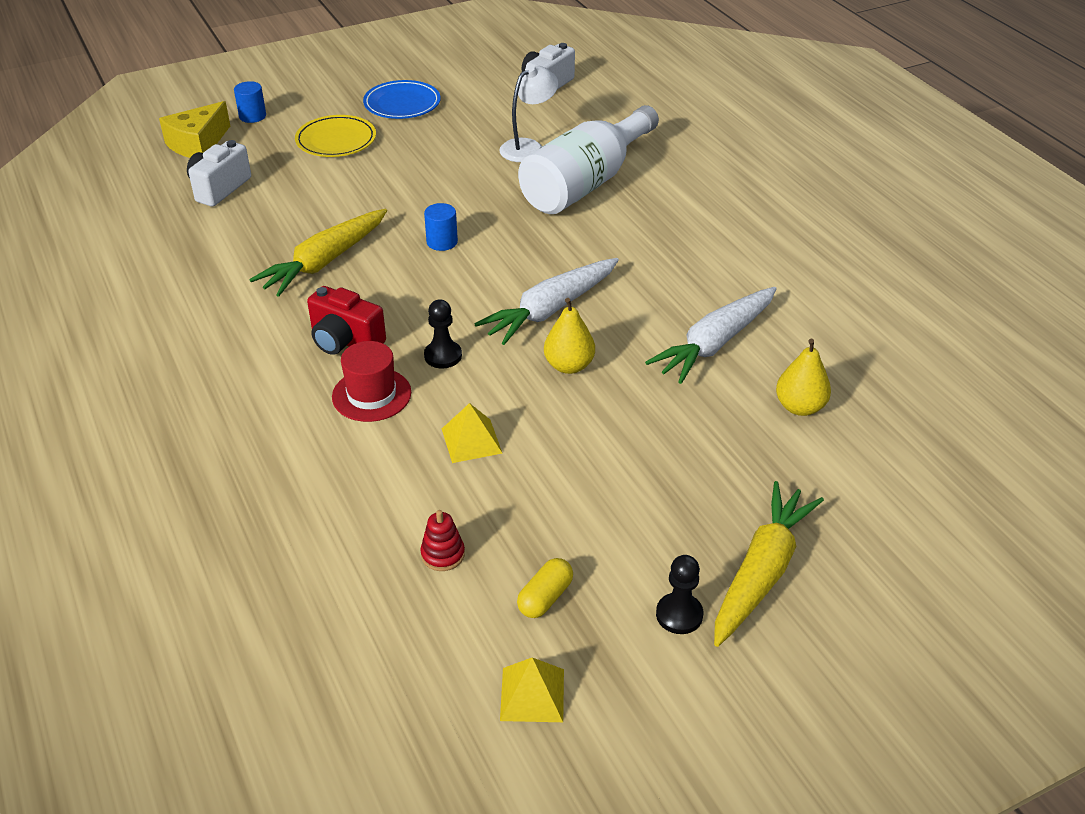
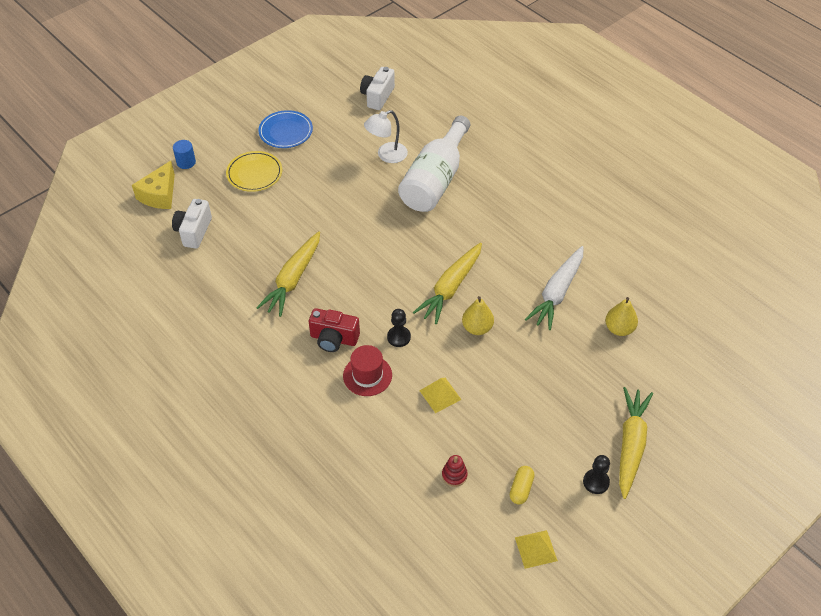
camera: 15 degrees left, 10 degrees up
(442, 242) = (362, 248): blue cylinder -> none
(528, 147) = (386, 155): white lamp -> white lamp turned 150 degrees counterclockwise
(550, 310) = (450, 288): white carrot -> yellow carrot

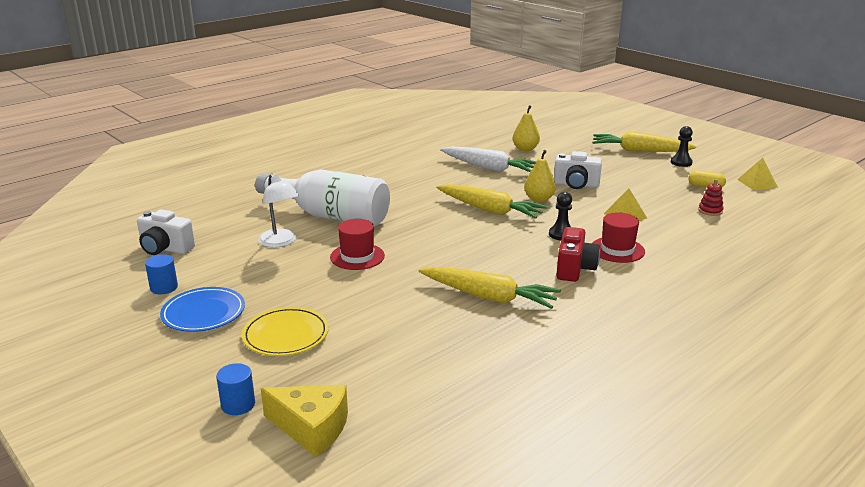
camera: 90 degrees left, 25 degrees down
(193, 231) = (401, 383): white camera -> white camera (576, 185)
(320, 107) = (164, 288): none -> blue cylinder
(361, 201) = (357, 256): none -> red hat

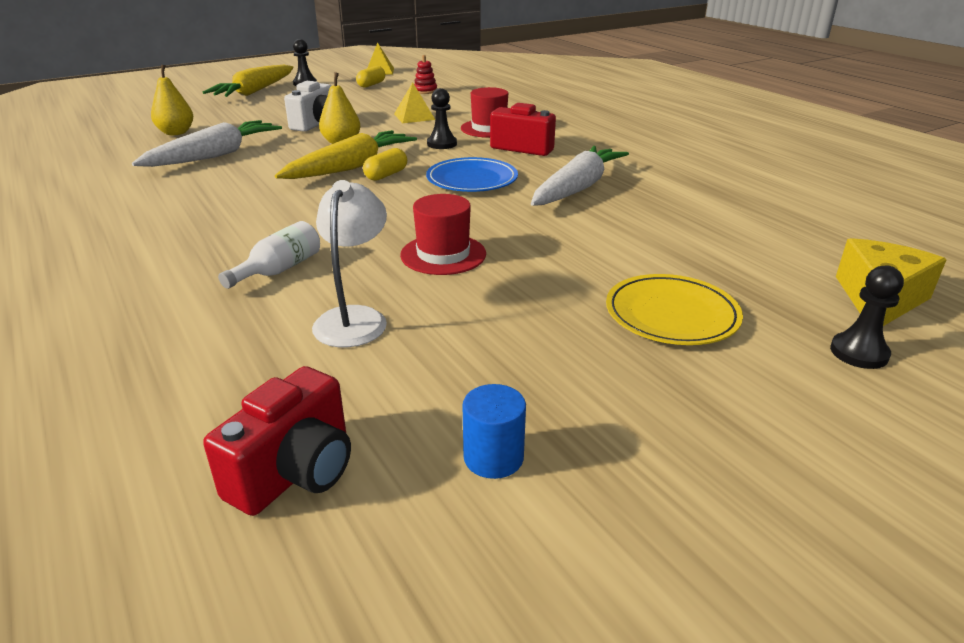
camera: 80 degrees left, 5 degrees up
(165, 249) = (295, 472): white camera -> red camera
(203, 313) = (604, 397): blue plate -> blue plate (472, 180)
(238, 405) = (859, 353): blue cylinder -> black pawn
(280, 242) = (354, 318): white lamp -> white lamp turned 60 degrees counterclockwise
(330, 216) = (279, 270): white bottle -> white bottle, size x0.43
(481, 223) = (386, 175): none -> yellow capsule
(489, 297) = (577, 188): yellow carrot -> white carrot

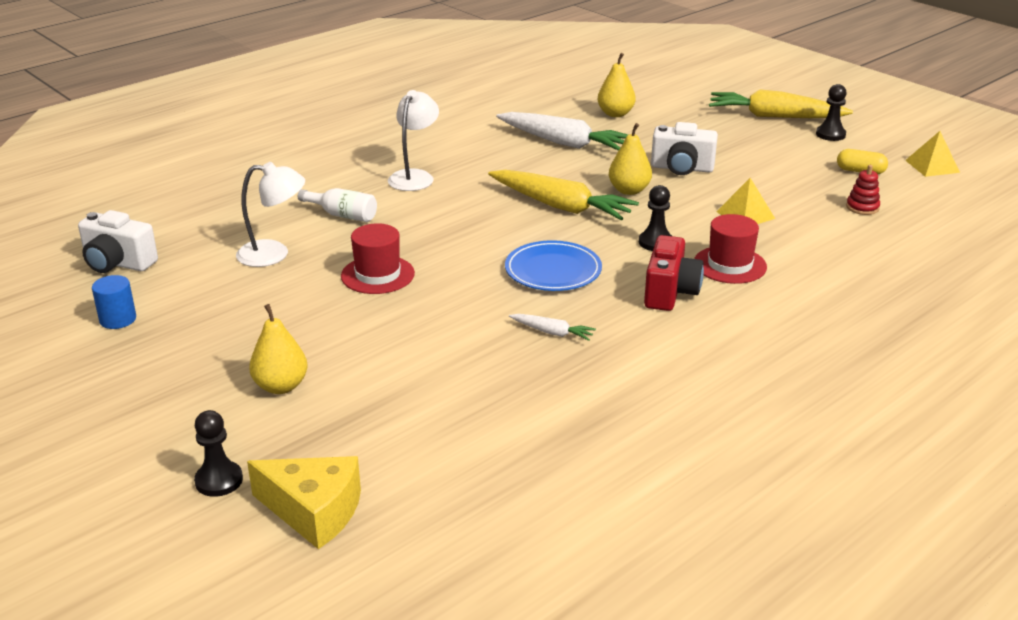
camera: 80 degrees right, 0 degrees up
(214, 225) = (414, 176): none -> white lamp
(295, 472) = (118, 263): red camera -> white camera
(386, 175) = (547, 226): yellow capsule -> none
(577, 188) = (552, 332): white carrot -> white carrot, size x0.46
(671, 315) = (281, 386): yellow plate -> yellow pear

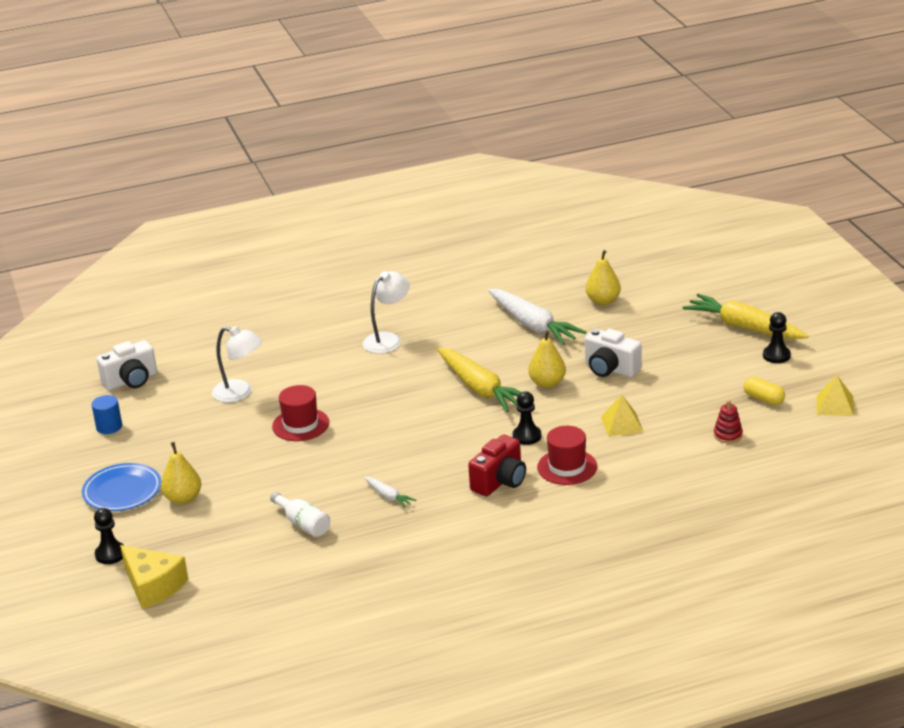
camera: 25 degrees right, 0 degrees up
(118, 263) = (131, 381): white camera -> white camera turned 75 degrees counterclockwise
(342, 215) = (309, 367): white bottle -> white bottle (303, 524)
(553, 271) = (428, 446): blue plate -> blue plate (122, 491)

